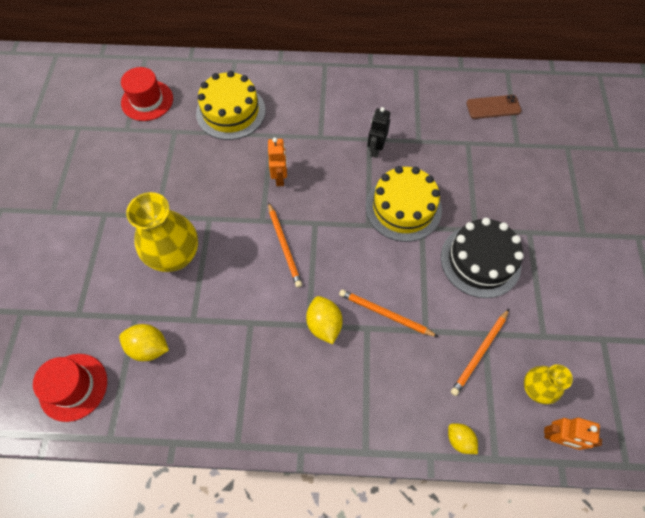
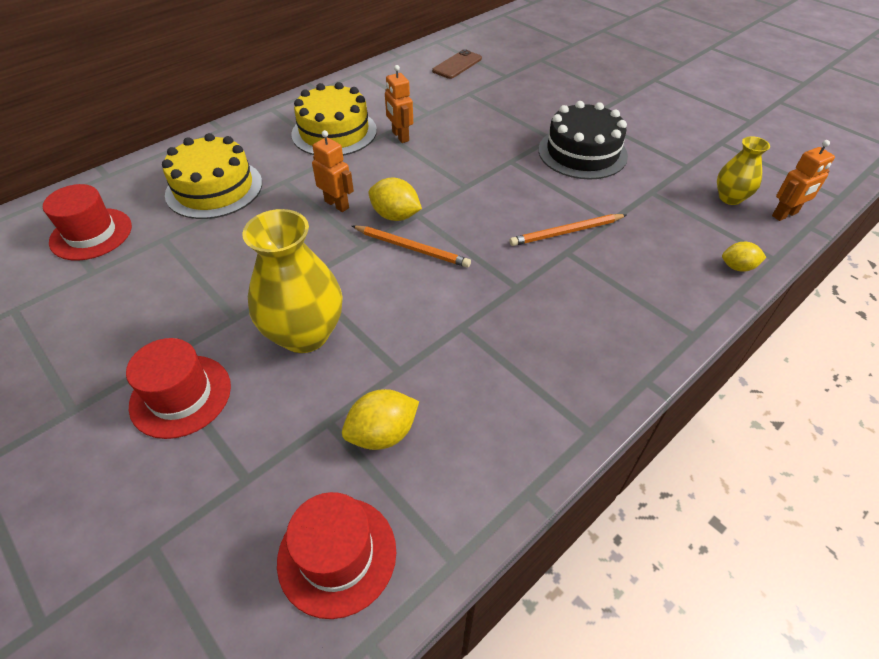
camera: 45 degrees left, 15 degrees down
(95, 243) = (181, 396): none -> red hat
(324, 324) = (529, 276): yellow lemon -> yellow lemon (395, 216)
(375, 149) = (400, 136): black robot -> orange robot
(403, 208) = (478, 158): yellow cake -> yellow cake (334, 132)
(480, 353) = (666, 205): orange pencil -> none

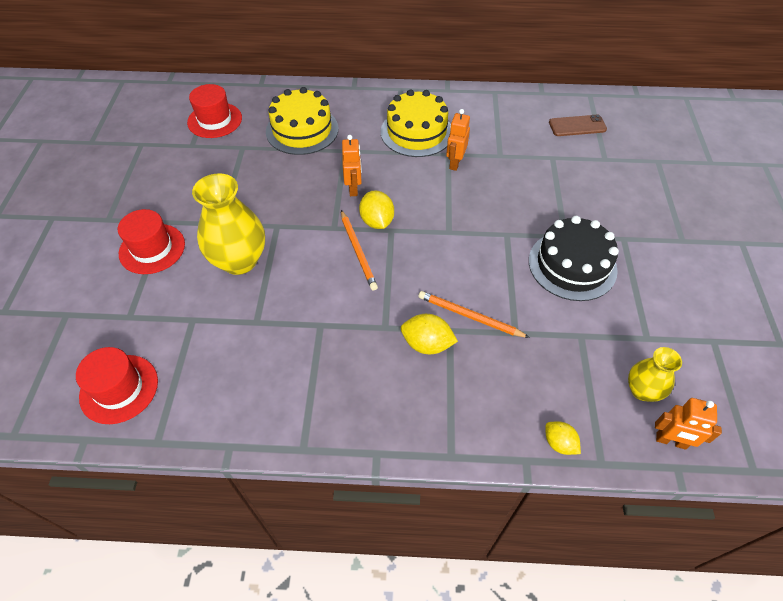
camera: 45 degrees right, 5 degrees up
(382, 433) = (206, 349): yellow lemon -> yellow lemon (427, 344)

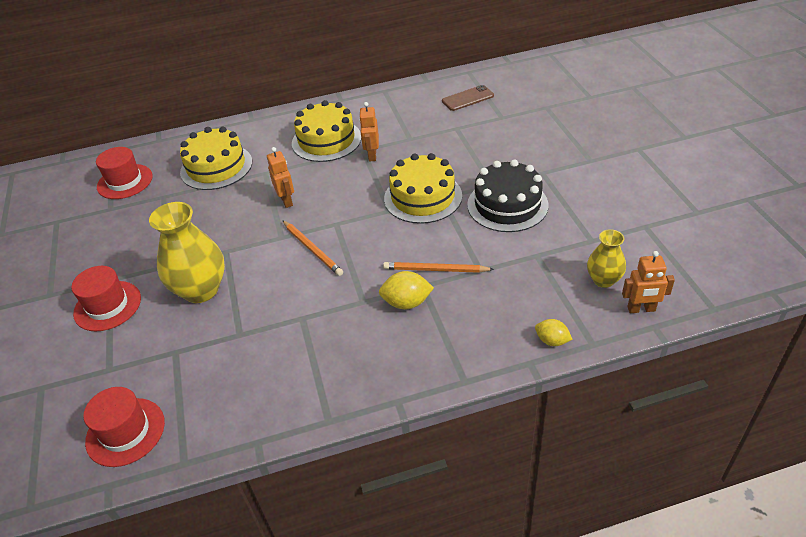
camera: 15 degrees left, 10 degrees down
(377, 221) = (320, 221): yellow lemon -> none
(488, 227) = (423, 197): none -> yellow cake

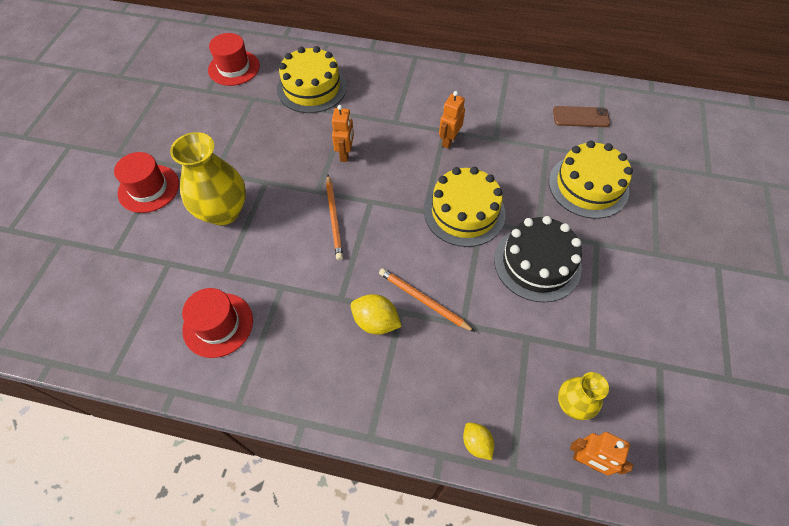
camera: 25 degrees right, 15 degrees up
(125, 432) = (90, 319): red hat -> red hat (218, 325)
(326, 140) = (420, 104): yellow cake -> yellow cake (588, 186)

